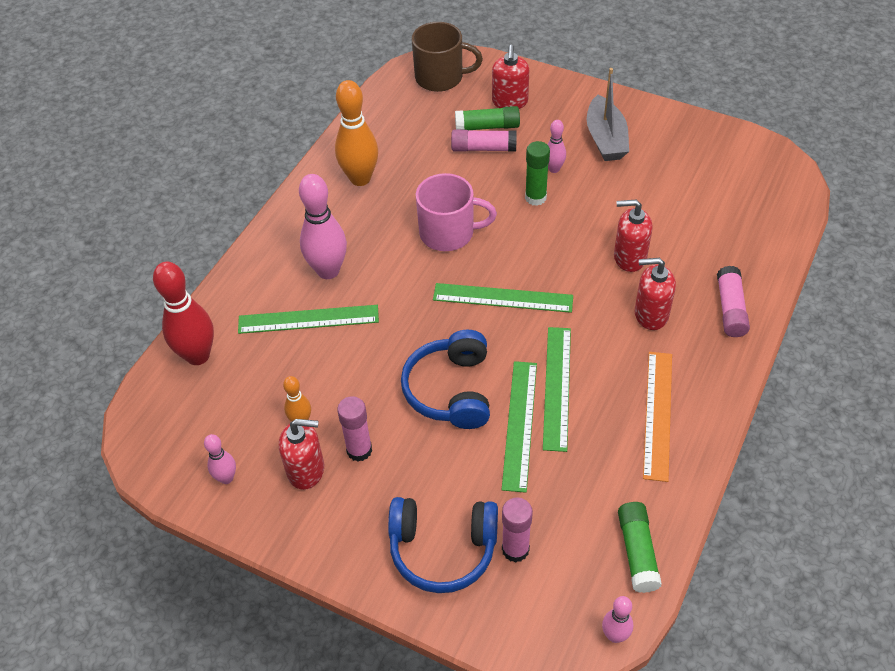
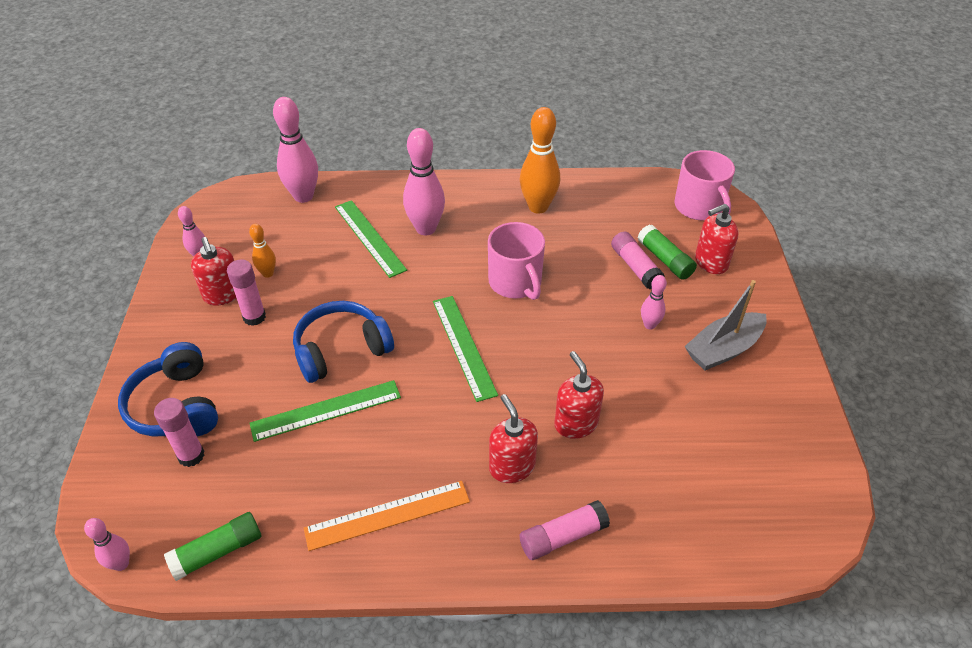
camera: 60 degrees right, 5 degrees down
(198, 355) = (303, 196): red bowling pin -> pink bowling pin
(440, 77) = (699, 207): brown mug -> pink mug
(535, 198) = (602, 325): green glue stick -> none
(557, 387) = (381, 422): green ruler -> none

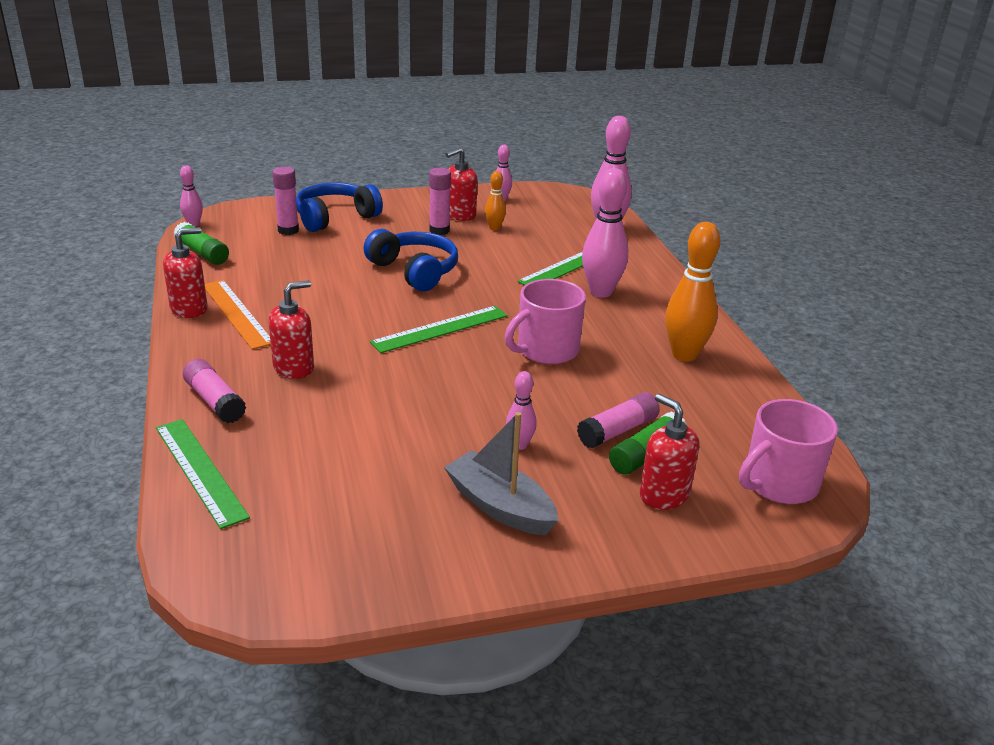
camera: 75 degrees right, 15 degrees down
(326, 410) = (343, 274): green ruler -> green ruler (200, 471)
(576, 423) = (354, 401): red soap dispenser -> red soap dispenser (189, 309)

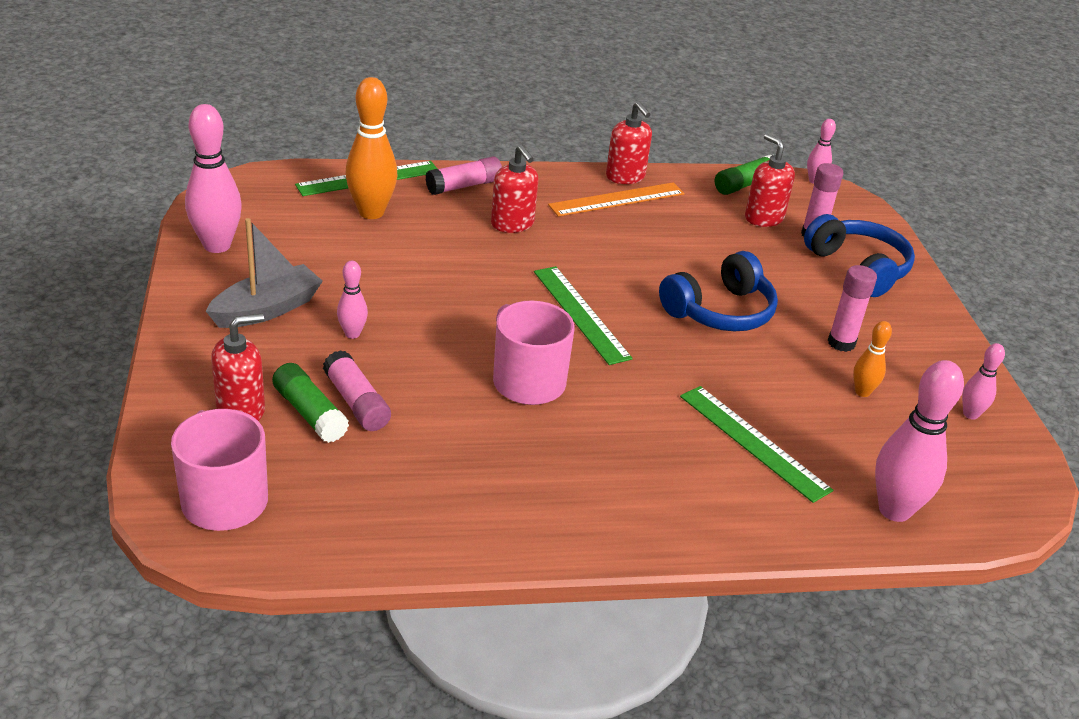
camera: 95 degrees right, 5 degrees up
(460, 215) = (898, 367): red soap dispenser -> red soap dispenser (763, 218)
(601, 292) = (675, 457): pink bowling pin -> pink bowling pin (217, 245)
(684, 355) = (503, 497): orange bowling pin -> orange bowling pin (371, 212)

